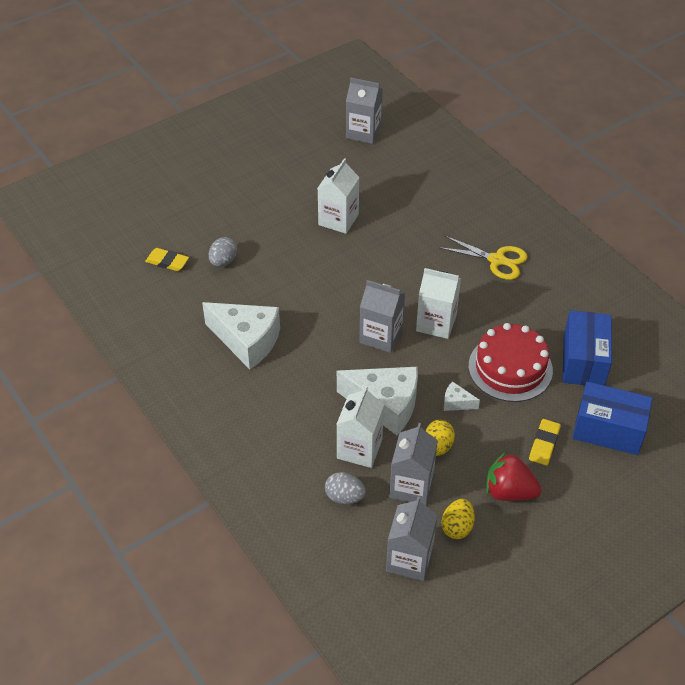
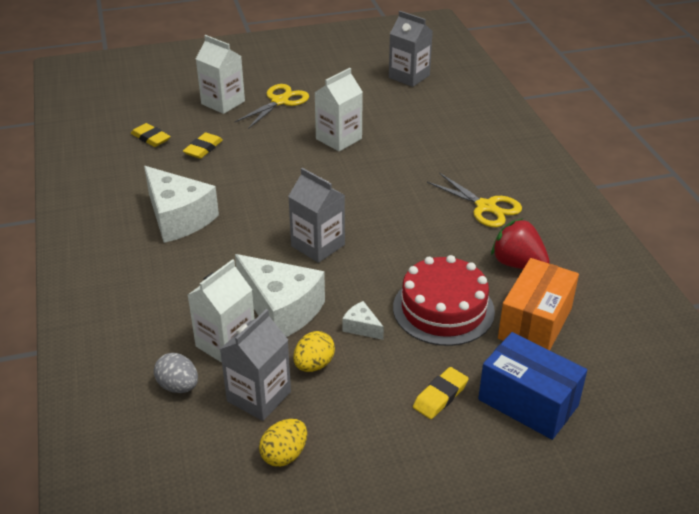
camera: 20 degrees right, 10 degrees down
(223, 261) = (203, 148): grey egg -> yellow eraser
(262, 190) = (279, 101): none -> yellow scissors
(409, 559) = (207, 473): grey carton -> none
(436, 323) = (384, 248): white carton -> white carton (223, 102)
(509, 491) = (369, 434): red strawberry -> red strawberry (518, 264)
(583, 361) = (535, 323): blue box -> orange box

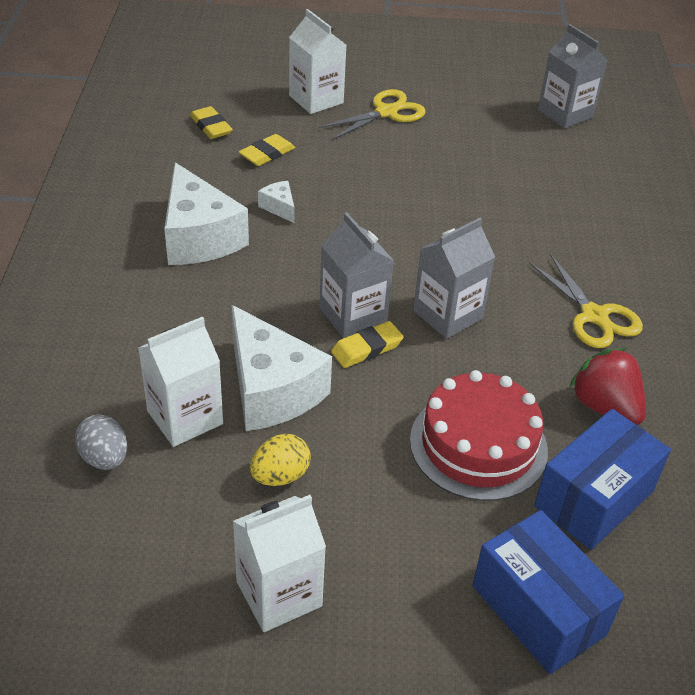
camera: 15 degrees right, 5 degrees up
(259, 396) = (194, 499): grey carton -> grey carton (448, 315)
(284, 455) = (192, 588): yellow egg -> none
(339, 139) = (439, 178): white carton -> white carton (279, 594)
(361, 327) = (361, 441): white cheese -> white cheese (279, 207)
(440, 396) = (424, 566): yellow eraser -> yellow eraser (367, 348)
(535, 323) = (594, 499): orange box -> blue box

